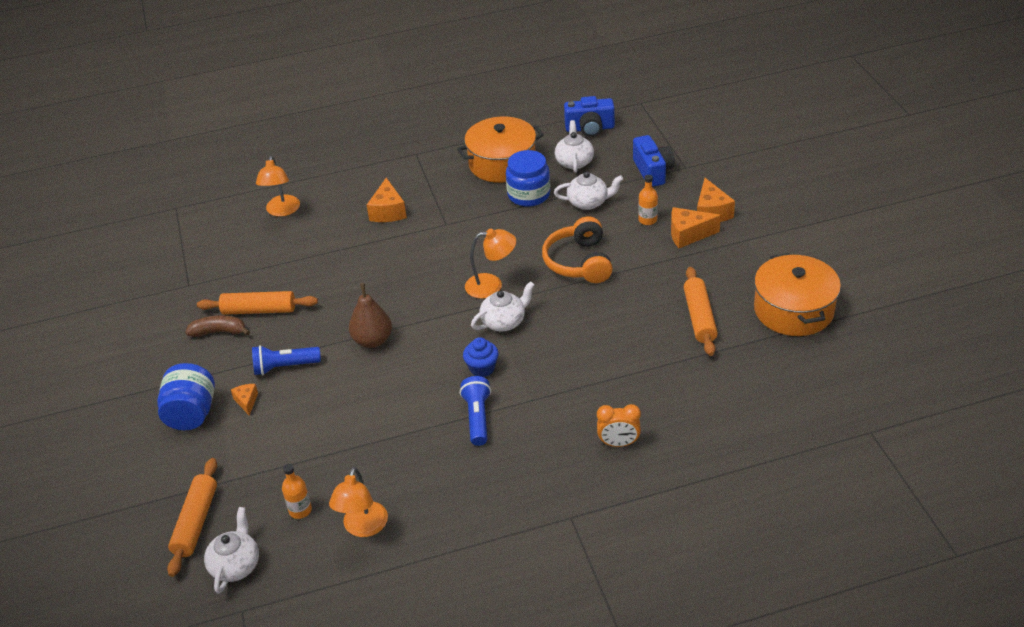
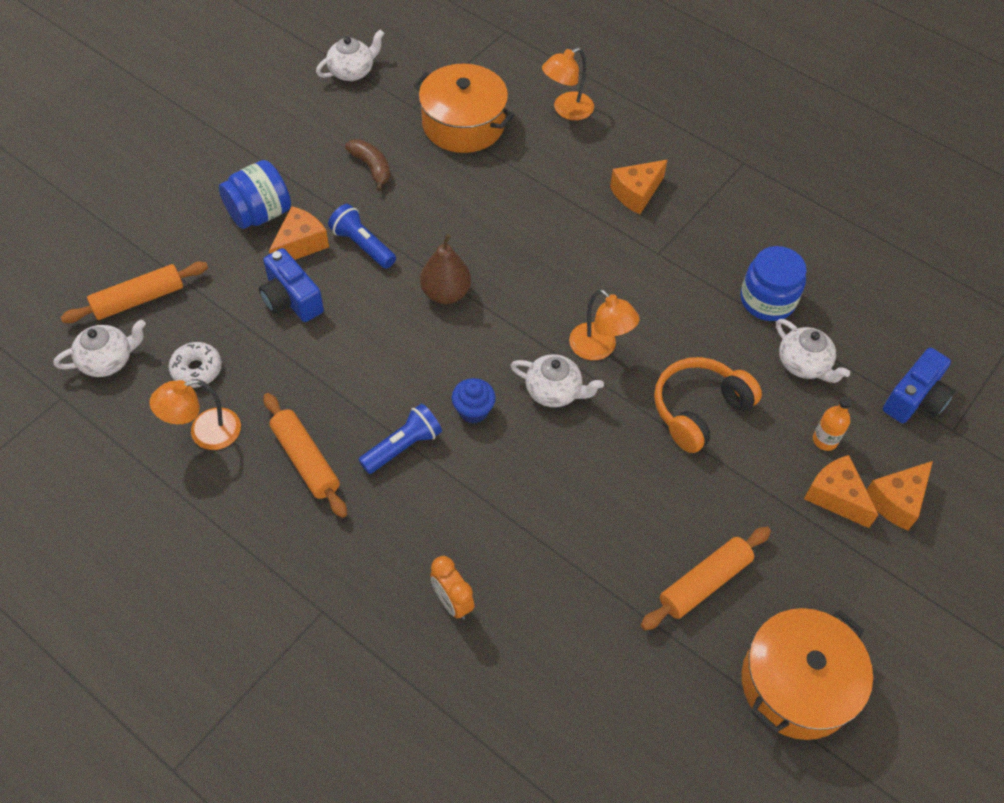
camera: 50 degrees right, 15 degrees up
(246, 402) = (300, 244): orange cheese -> orange cheese, size x1.75
(259, 310) = (421, 179): orange rolling pin -> orange rolling pin (306, 460)
(300, 510) = (197, 369): orange bottle -> white donut
(502, 163) = (797, 246): orange pot -> orange pot (463, 124)
(574, 162) = (860, 312): white teapot -> white teapot (352, 71)
(590, 128) = (932, 294): blue camera -> blue camera (291, 299)

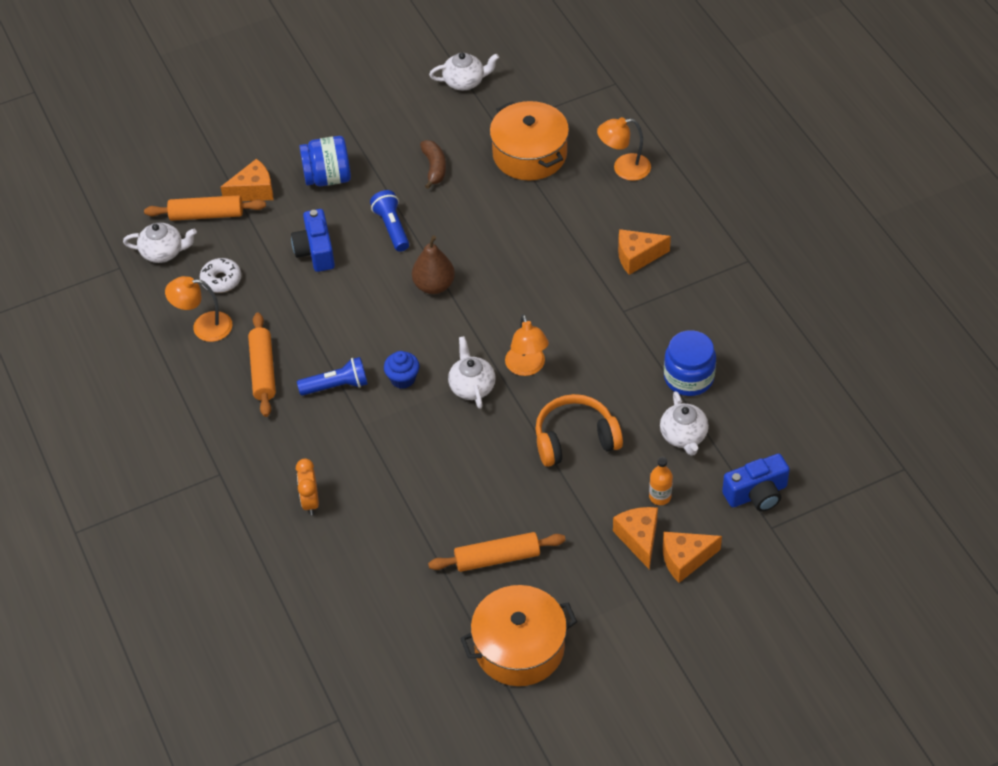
camera: 30 degrees right, 5 degrees down
(300, 244) = (345, 211): orange cheese -> orange cheese (253, 191)
(554, 391) = (472, 386): white teapot -> white teapot turned 150 degrees counterclockwise

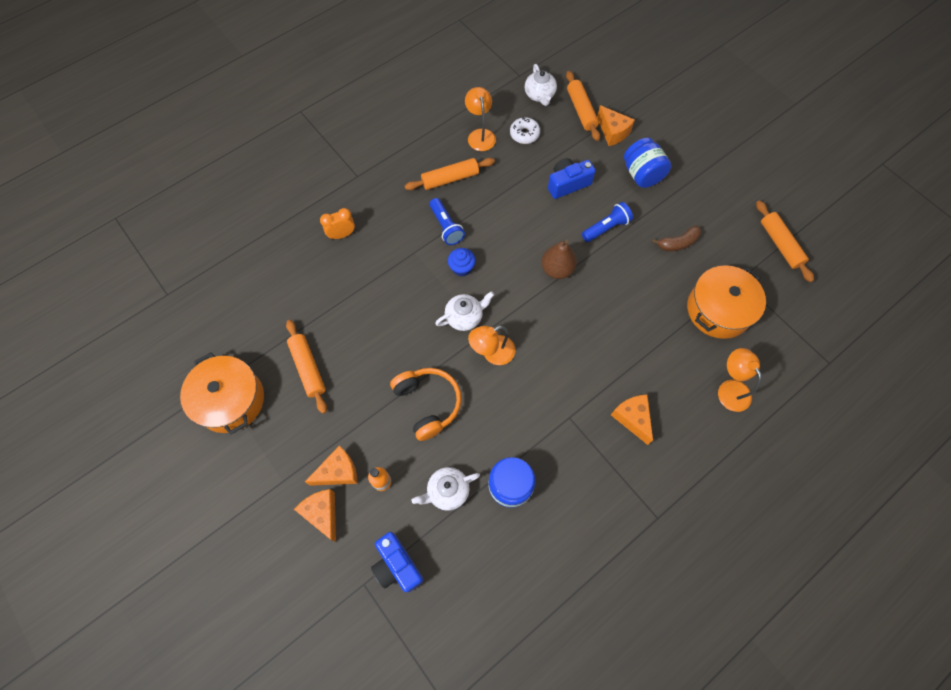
camera: 75 degrees right, 15 degrees up
(465, 82) = (780, 244): white teapot -> orange rolling pin

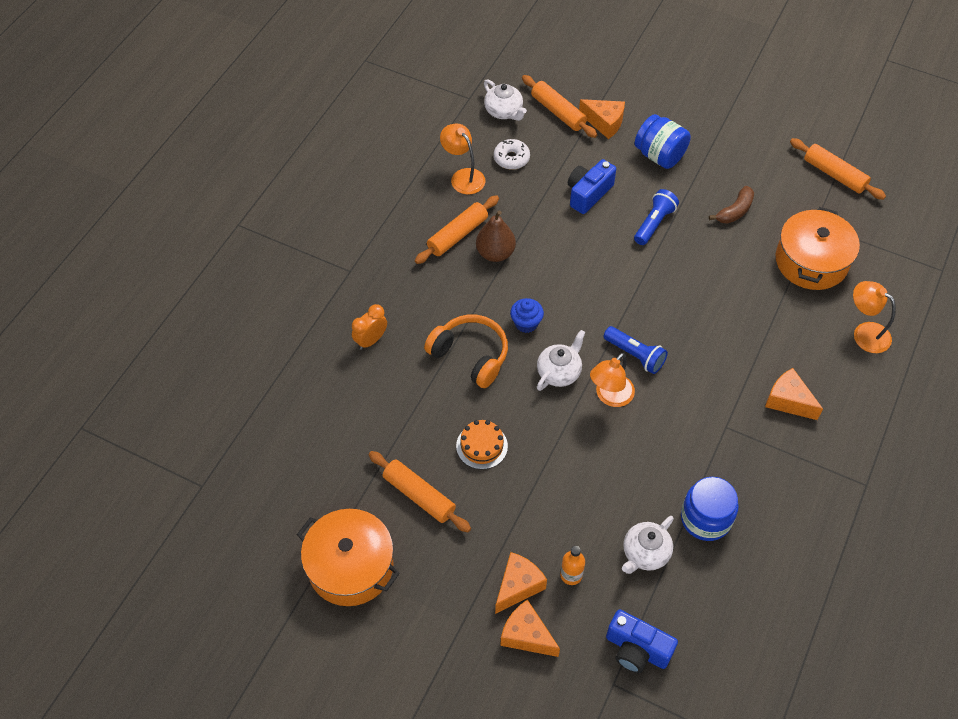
camera: 25 degrees left, 10 degrees down
(374, 350) = (482, 446): none -> orange cake
(428, 404) = (573, 476): orange headphones -> orange headphones (470, 355)
(446, 227) = (483, 287): blue flashlight -> blue flashlight (635, 355)
(557, 269) = (627, 285): brown pear -> brown pear (495, 253)

